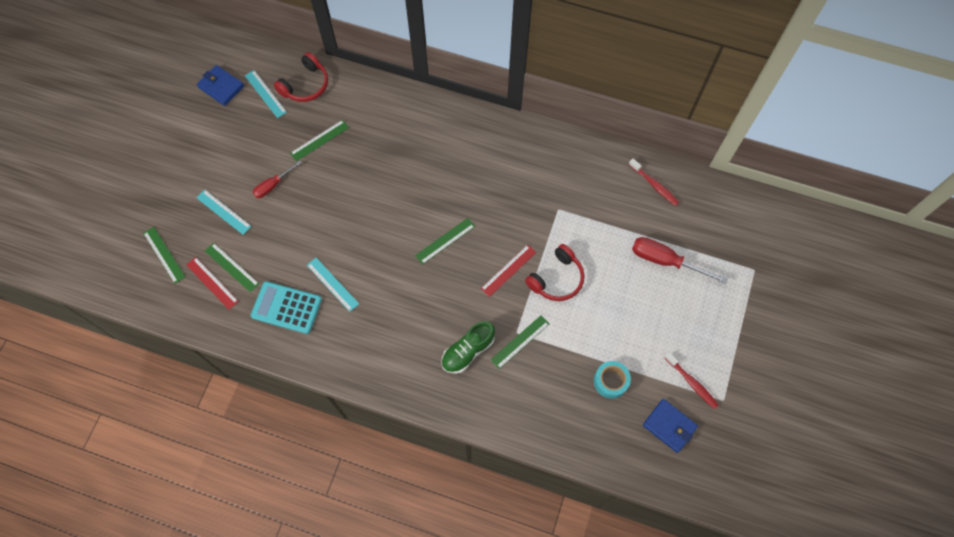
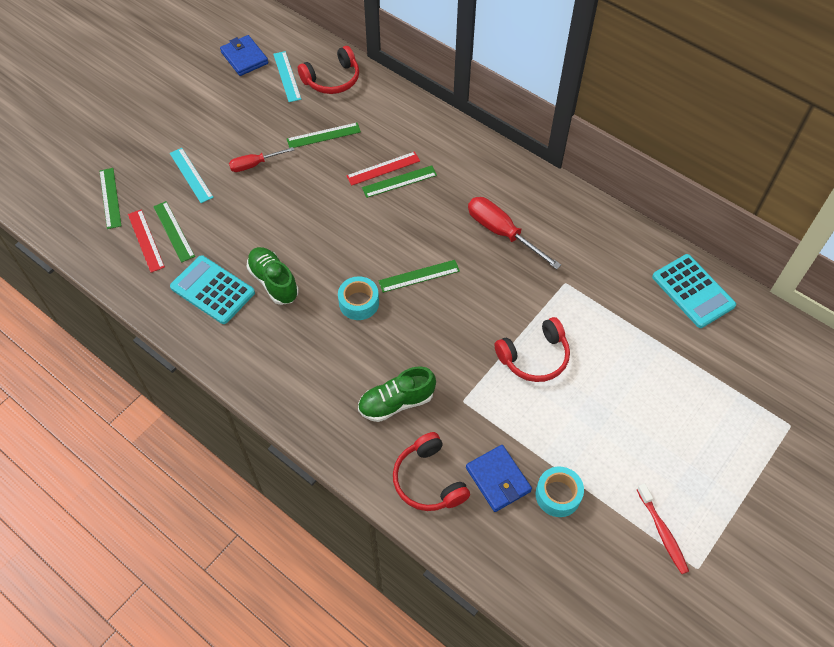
camera: 20 degrees right, 10 degrees down
(333, 284) = (273, 282): turquoise ruler -> green shoe
(407, 279) = (359, 303): none -> turquoise tape
(508, 270) = (480, 330): red ruler -> red ruler (383, 168)
(514, 404) = (428, 480): none -> red headphones
(520, 341) = (462, 412): green ruler -> green ruler (399, 181)
(654, 185) = (693, 291): red toothbrush -> turquoise calculator
(665, 261) = (677, 379): red screwdriver -> red screwdriver (502, 233)
(669, 426) = (614, 575): blue wallet -> blue wallet (498, 479)

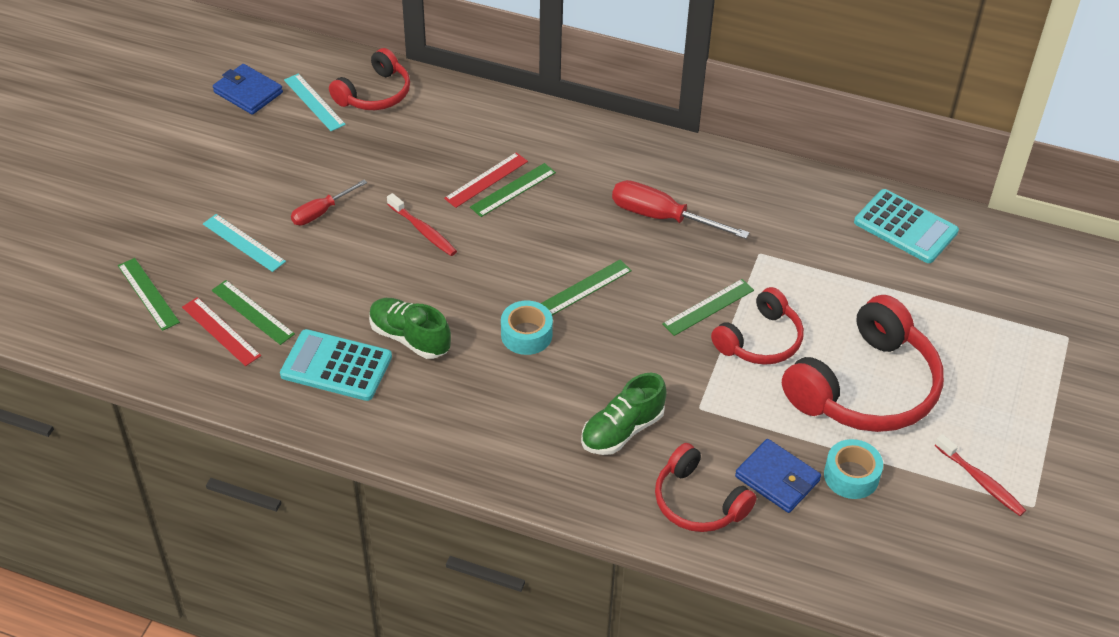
camera: 20 degrees left, 10 degrees down
(320, 198) = (423, 231): none -> red toothbrush
(323, 135) = (394, 160): green ruler -> green ruler (708, 307)
(602, 422) = (866, 387): none -> red headphones

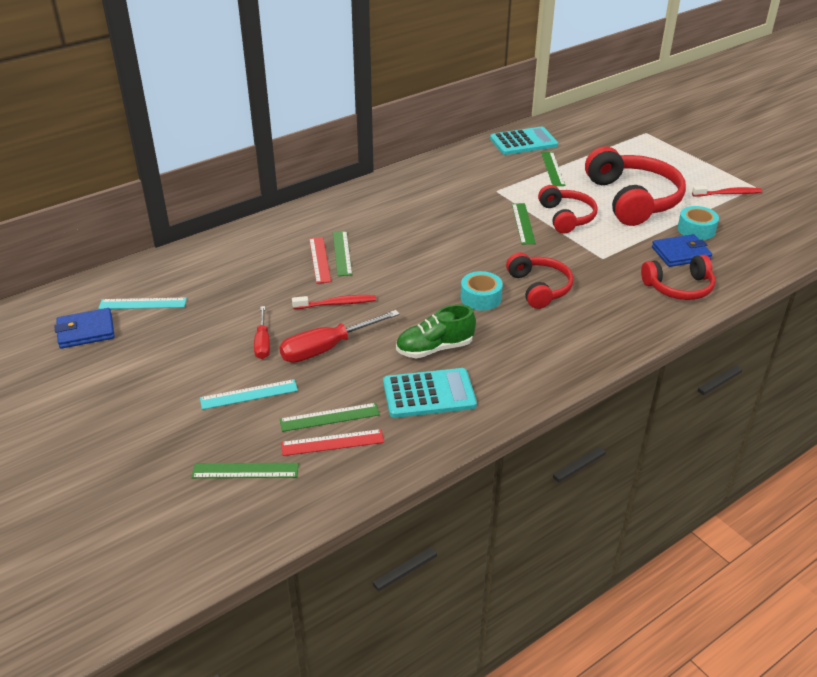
camera: 55 degrees left, 10 degrees down
(336, 366) = (429, 394): turquoise calculator -> turquoise calculator turned 150 degrees counterclockwise
(375, 94) = (173, 273): red headphones -> red headphones (539, 288)
(585, 287) = (461, 259): green ruler -> green ruler (552, 169)
(622, 430) = (598, 292): green shoe -> none
(662, 217) = (431, 210): red screwdriver -> red screwdriver (327, 348)

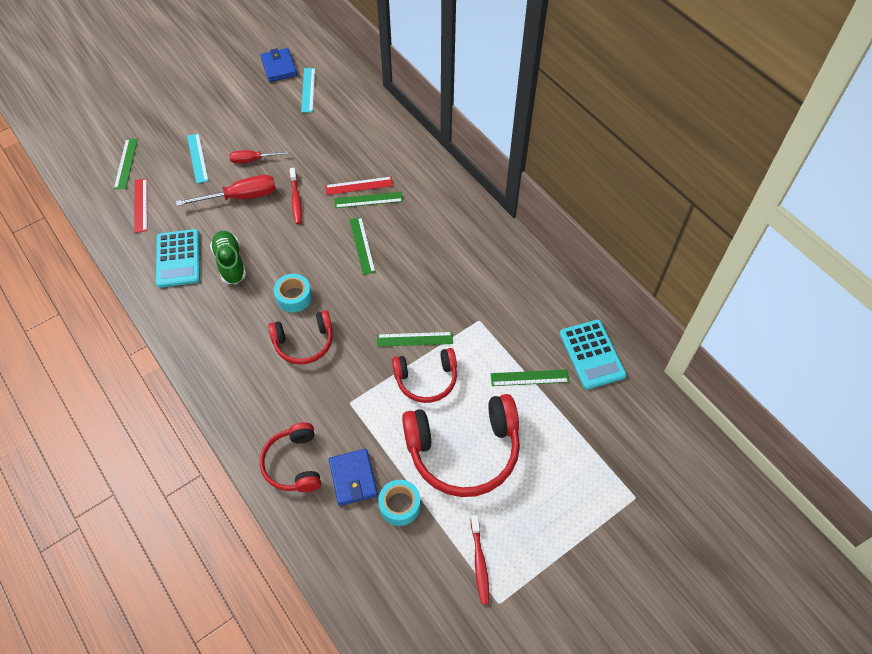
camera: 90 degrees right, 20 degrees up
(327, 348) = (241, 197): red screwdriver -> red screwdriver turned 105 degrees clockwise
(329, 417) = (165, 202): green ruler -> green ruler (362, 245)

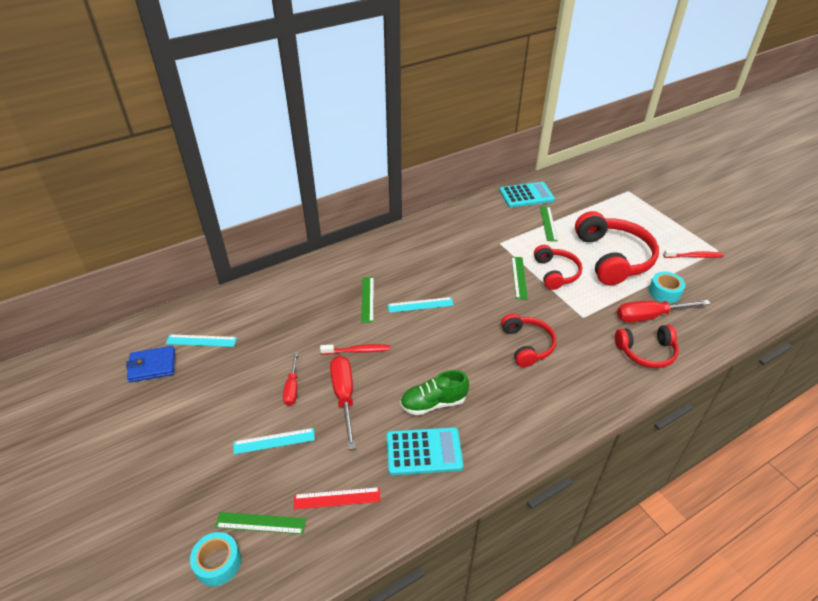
camera: 85 degrees left, 15 degrees down
(294, 297) = (477, 352): turquoise tape -> turquoise tape (218, 563)
(353, 478) = (650, 316): blue wallet -> red screwdriver
(359, 186) = (349, 305): red ruler -> none
(362, 245) = (420, 305): green ruler -> turquoise ruler

